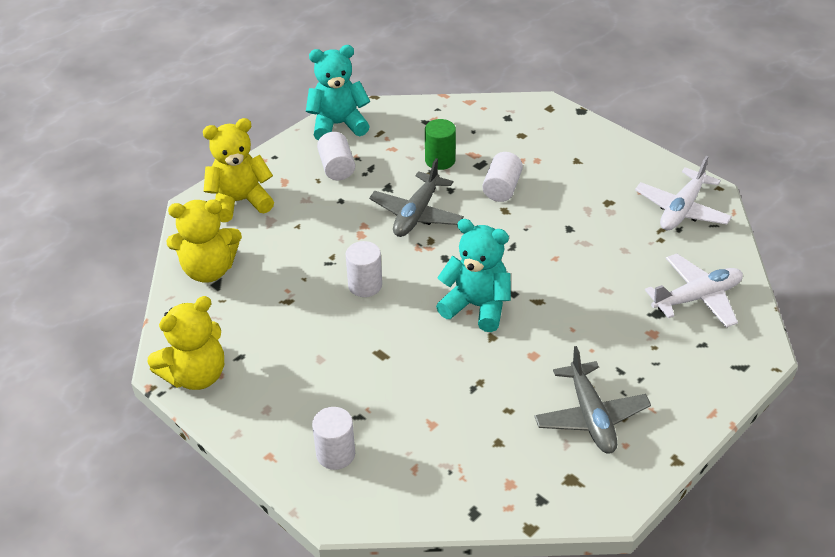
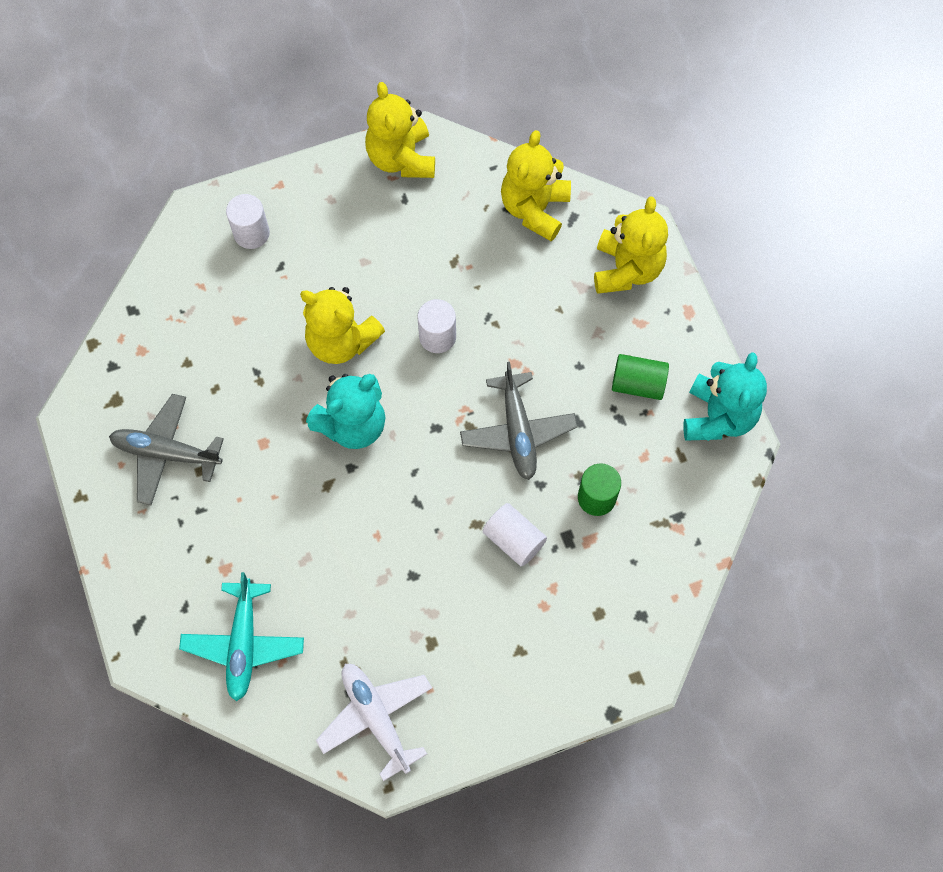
camera: 115 degrees right, 25 degrees up
(336, 167) = (638, 384): white cylinder -> green cylinder
(407, 343) = (341, 341): none -> yellow teddy bear
(417, 214) = (517, 431): grey plane -> grey plane turned 150 degrees counterclockwise
(697, 298) = (244, 643): white plane -> turquoise plane

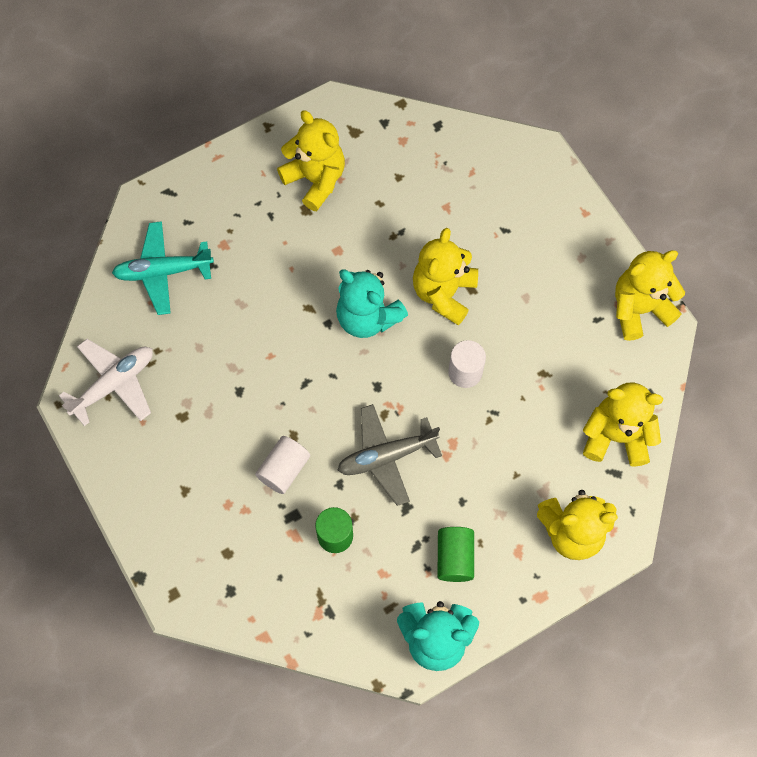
camera: 80 degrees right, 0 degrees up
(166, 453) = (315, 180): grey plane -> yellow teddy bear
(251, 233) = (531, 200): white cylinder -> none

